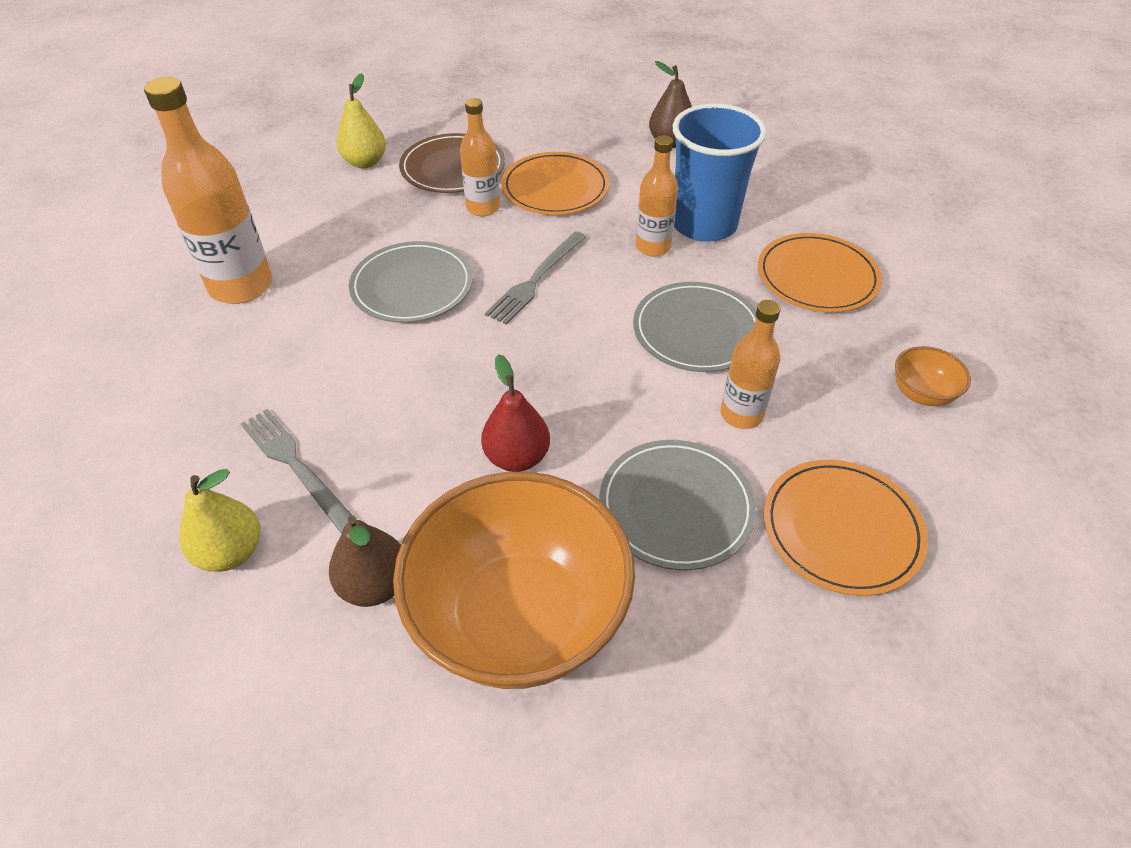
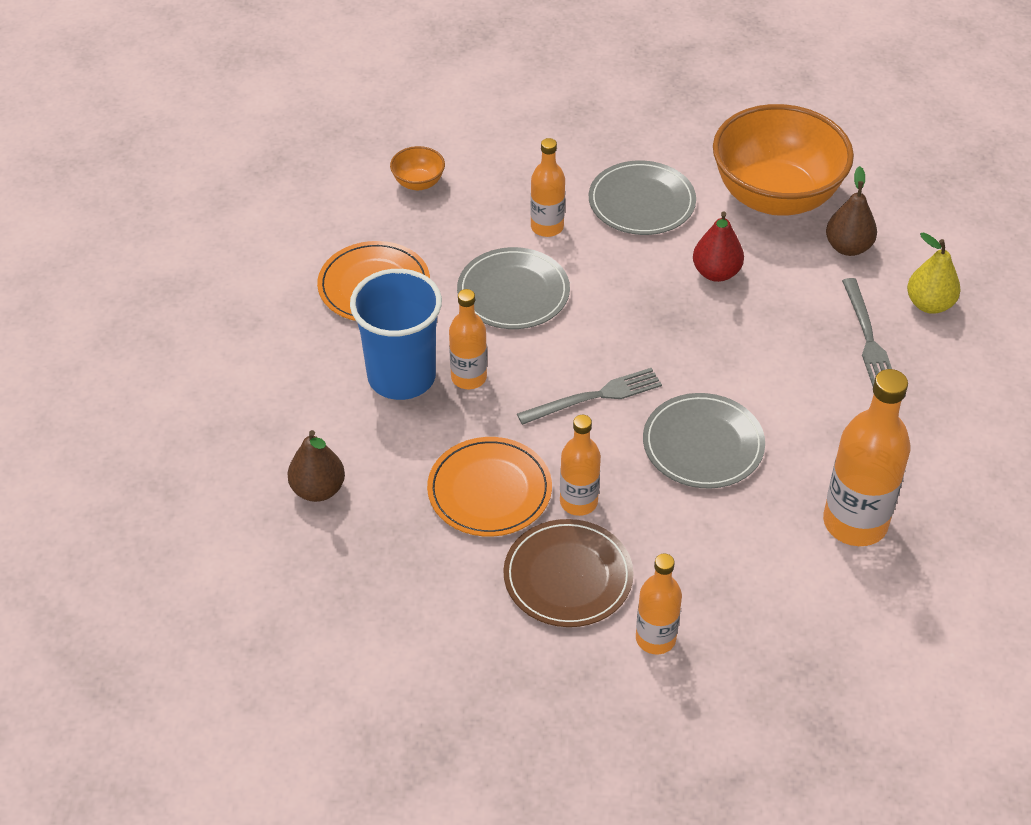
camera: 145 degrees left, 0 degrees up
(365, 162) = (655, 639): yellow pear -> orange bottle
(841, 529) = (560, 150): orange plate -> none

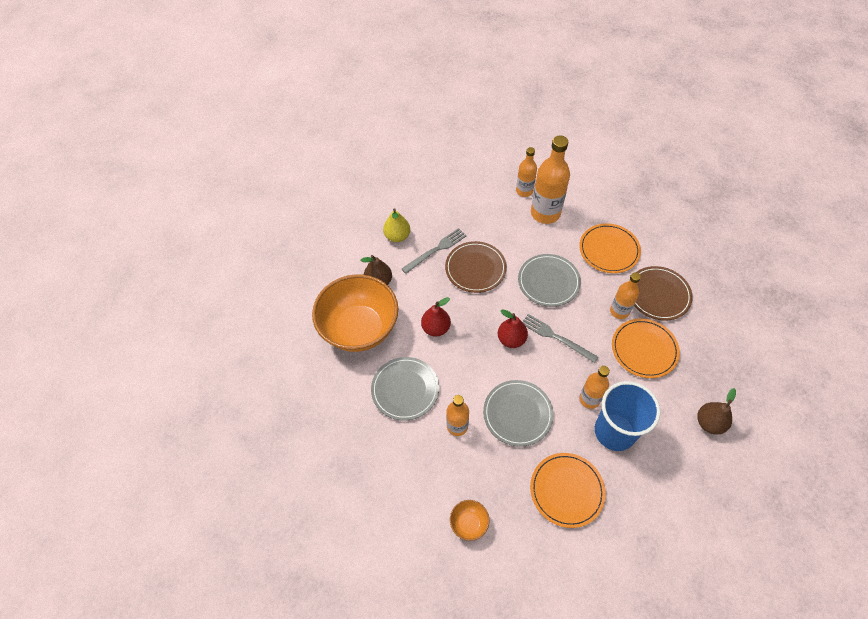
camera: 120 degrees left, 10 degrees up
(632, 344) = (511, 339): none -> red pear
(655, 639) = (658, 251): orange bottle -> orange bottle (524, 191)
(709, 566) = (609, 250): none -> orange plate
(795, 367) = (475, 268): none -> brown plate

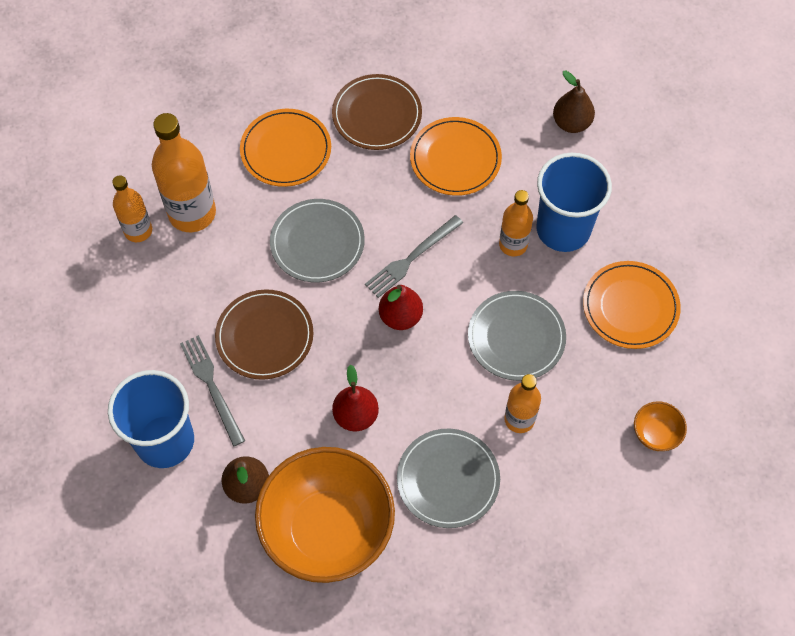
camera: 80 degrees left, 5 degrees up
(397, 236) = (165, 441): yellow pear -> blue cup
(619, 311) = (390, 169): orange bottle -> none

